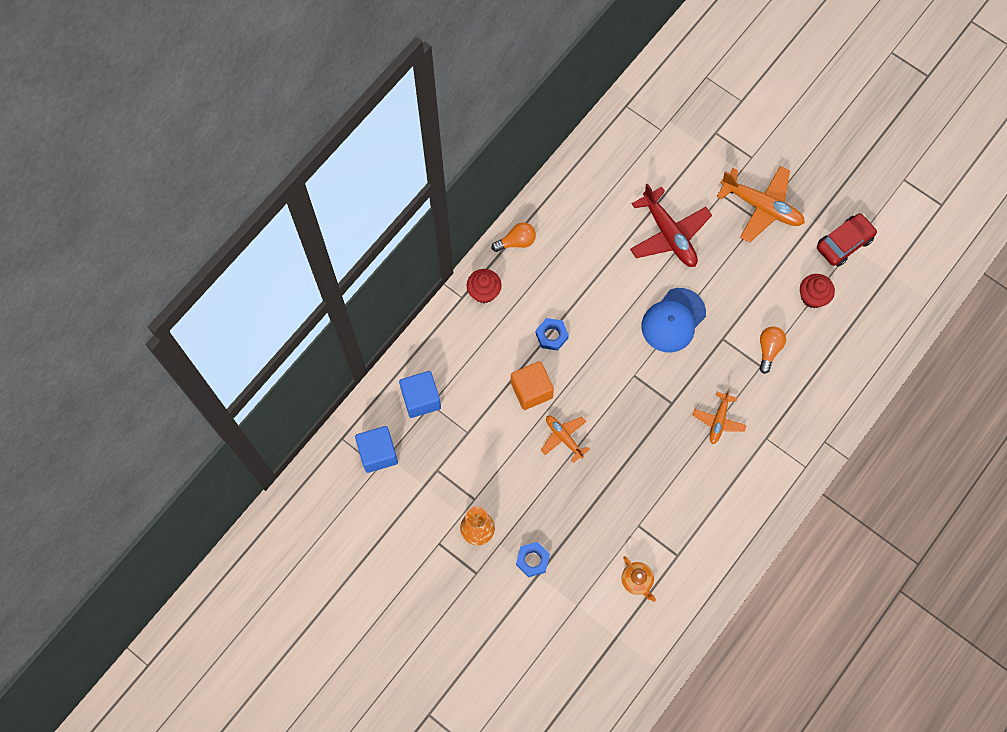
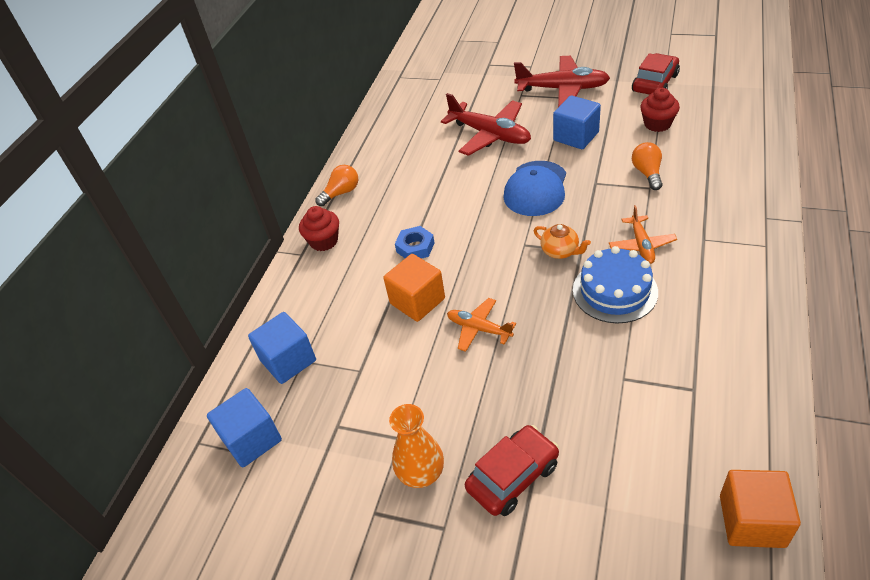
camera: 15 degrees left, 25 degrees down
(532, 560) = (513, 477): blue nut -> red car
(637, 581) = (664, 440): orange teapot -> orange teapot (560, 251)
(654, 652) = (752, 521): none -> orange cube
(674, 452) = (615, 291): none -> blue cake
(738, 276) = (576, 136): none -> blue cube
(761, 207) = (563, 89): orange plane -> red plane

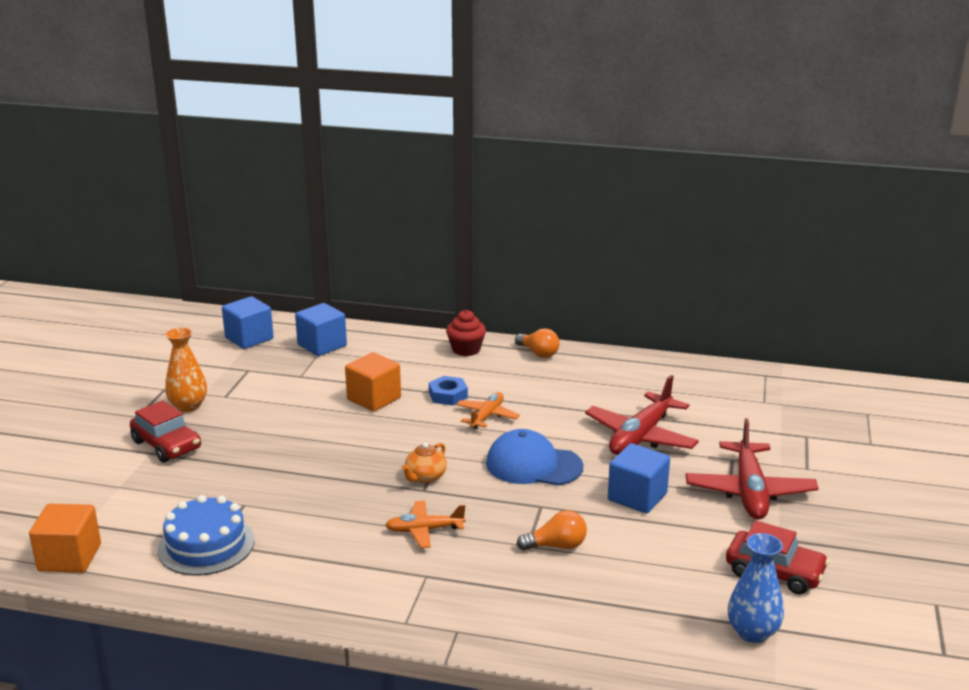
camera: 80 degrees right, 20 degrees down
(479, 329) = (329, 430): orange plane -> orange plane (487, 416)
(615, 291) = (358, 507): blue cake -> blue cake (206, 545)
(657, 124) = (667, 564): red cupcake -> none
(720, 93) = (752, 632): none -> blue vase

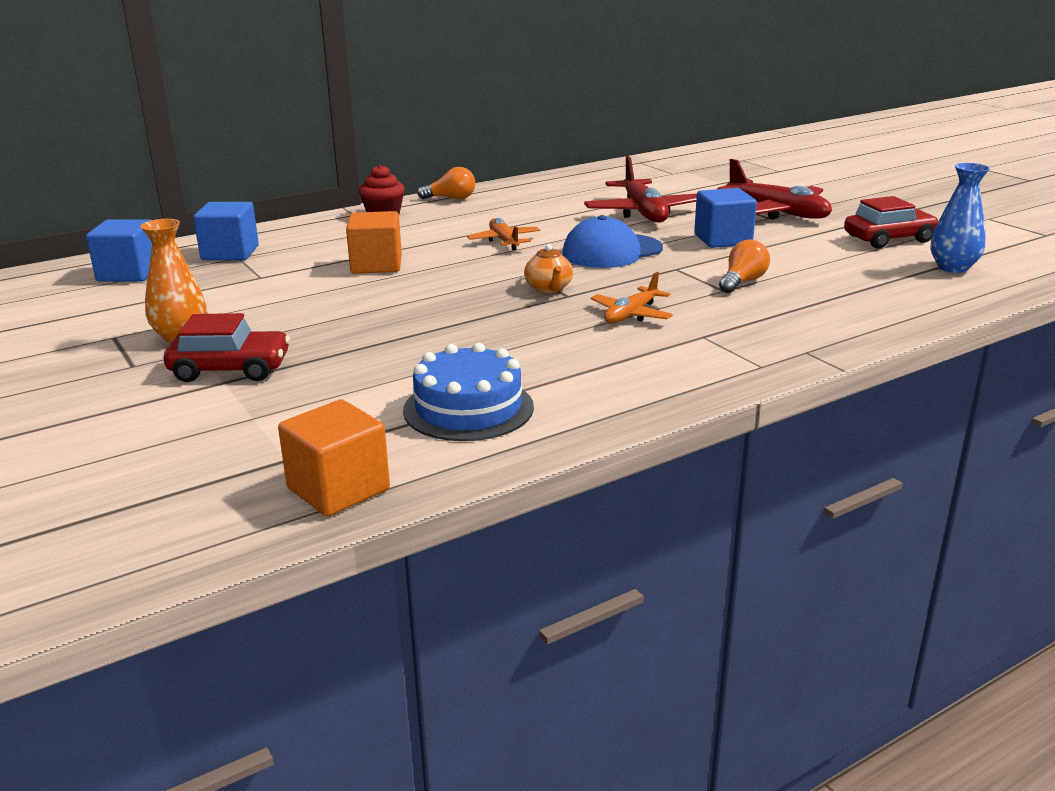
camera: 45 degrees left, 0 degrees up
(448, 395) = (439, 242): blue nut -> none

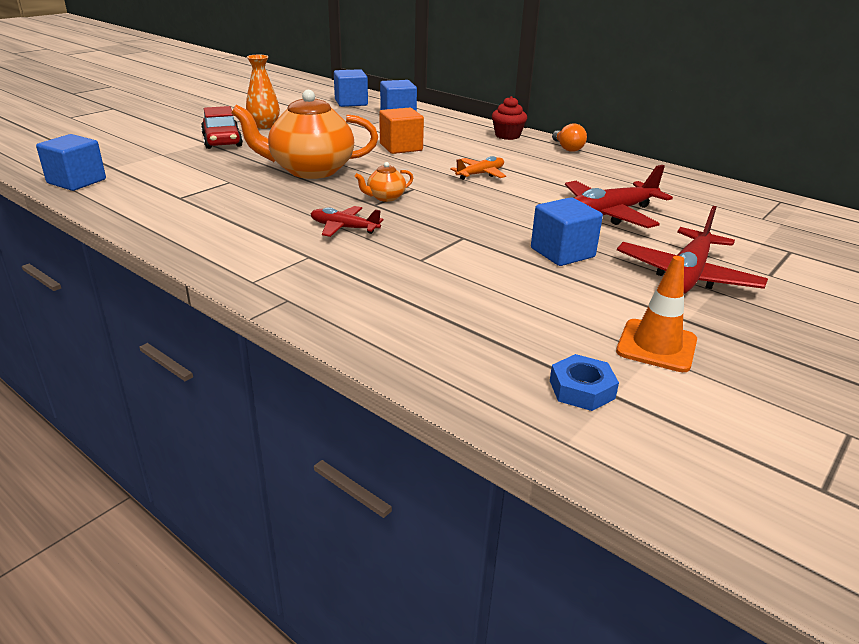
camera: 70 degrees right, 5 degrees up
(338, 489) = (76, 181): orange cube -> blue cube
(424, 318) = (310, 170): none -> orange teapot
(468, 408) = (172, 197): blue cake -> none
(612, 251) = (486, 210): blue cap -> none
(631, 315) = (344, 228): orange plane -> red plane
(742, 282) = (446, 266): orange light bulb -> none
(889, 239) = (656, 346): red car -> orange traffic cone
(953, 268) = (582, 389): blue vase -> blue nut

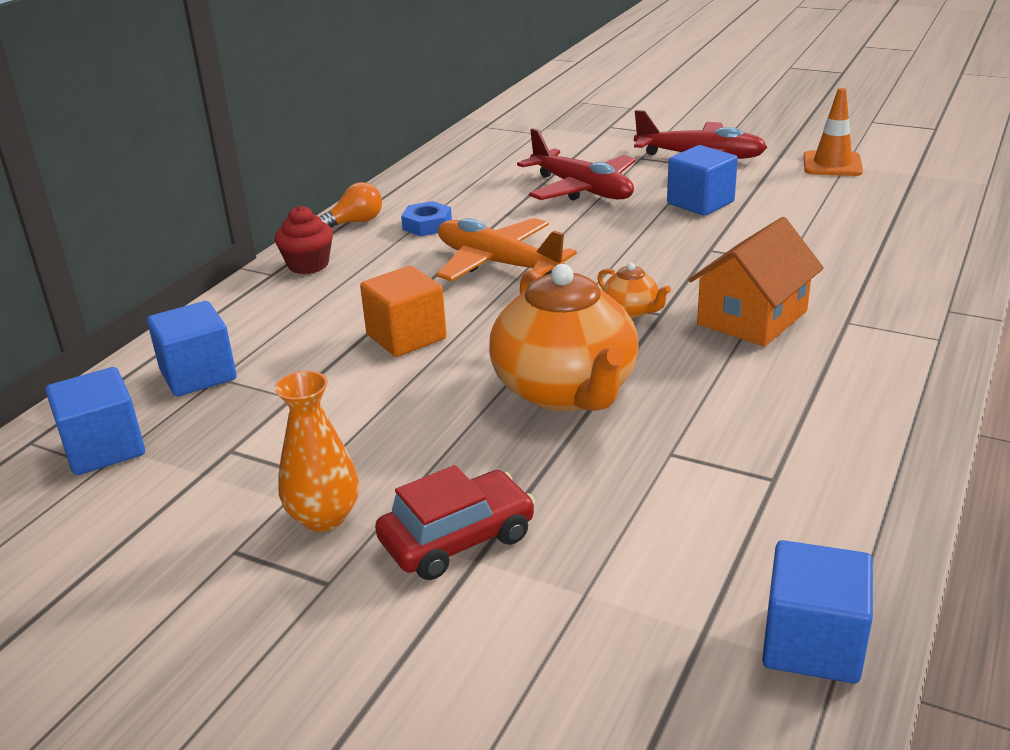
camera: 100 degrees left, 0 degrees up
(344, 228) = (752, 317): red plane -> orange house
(480, 174) = (497, 264): orange plane -> orange plane, size x1.74
(582, 389) = (922, 182): blue nut -> blue nut (427, 225)

